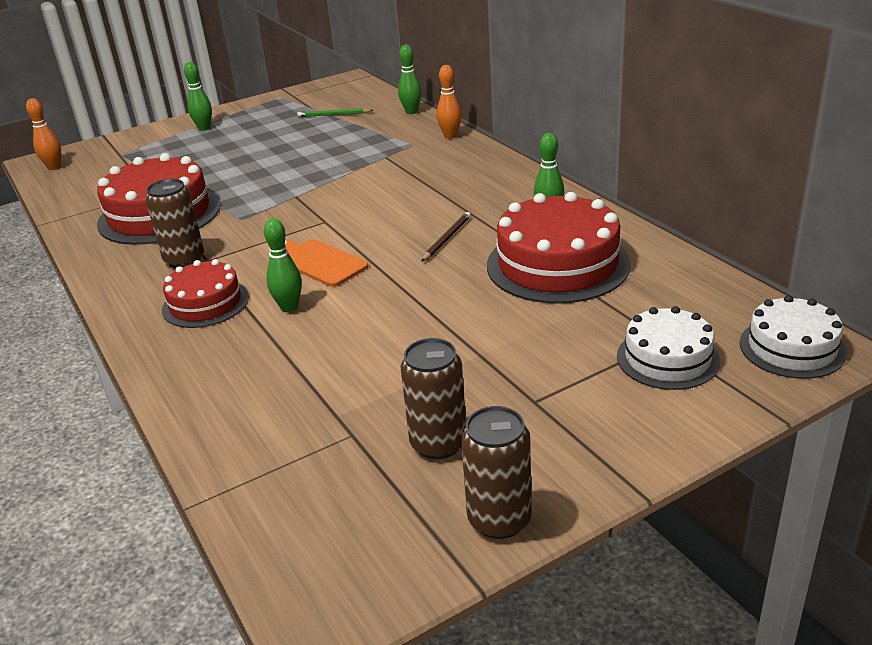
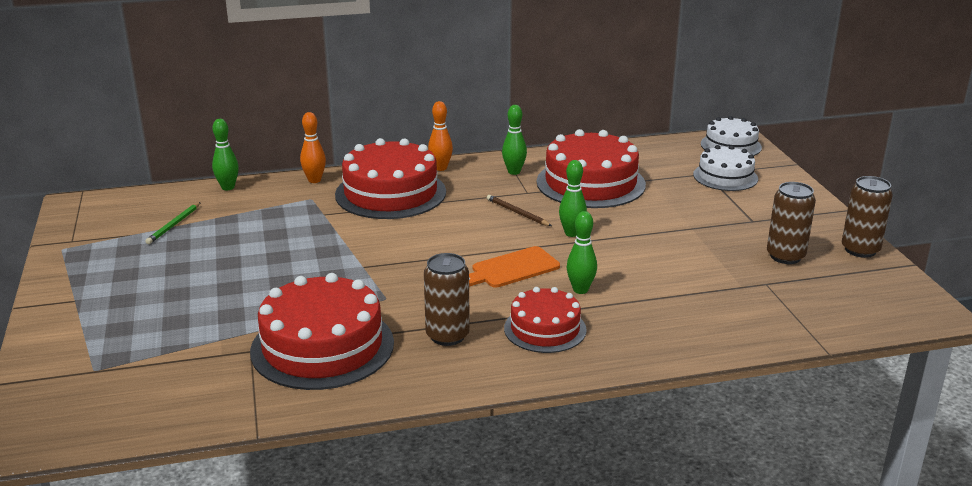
camera: 75 degrees left, 5 degrees down
(54, 167) = (67, 427): orange bowling pin -> orange bowling pin (440, 168)
(204, 128) = (92, 305): green bowling pin -> green bowling pin (571, 233)
(448, 171) = (390, 193): none -> red cake

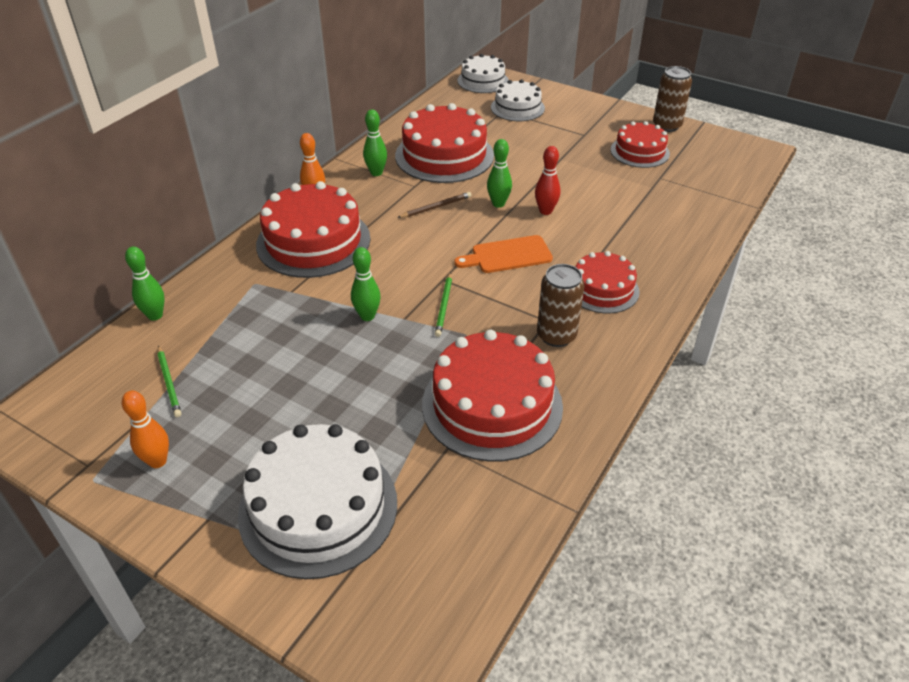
camera: 45 degrees left, 15 degrees up
(130, 331) = (318, 507): none -> white cake
(314, 180) = (226, 264): orange bowling pin -> orange bowling pin (158, 461)
(403, 274) = (444, 306): none -> green pencil
(512, 269) = (508, 255): orange cutting board -> orange cutting board turned 60 degrees clockwise
(517, 213) = (436, 207): brown pencil -> brown pencil turned 150 degrees clockwise
(580, 290) = (574, 245): green bowling pin -> green bowling pin (367, 316)
(602, 256) = (545, 211): none -> red bowling pin
(785, 256) = (639, 152): brown can -> red cake

